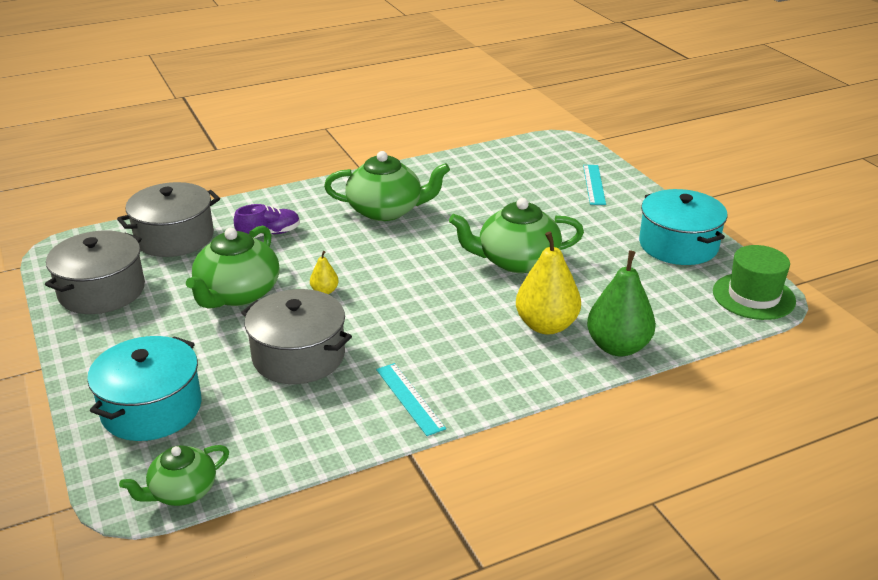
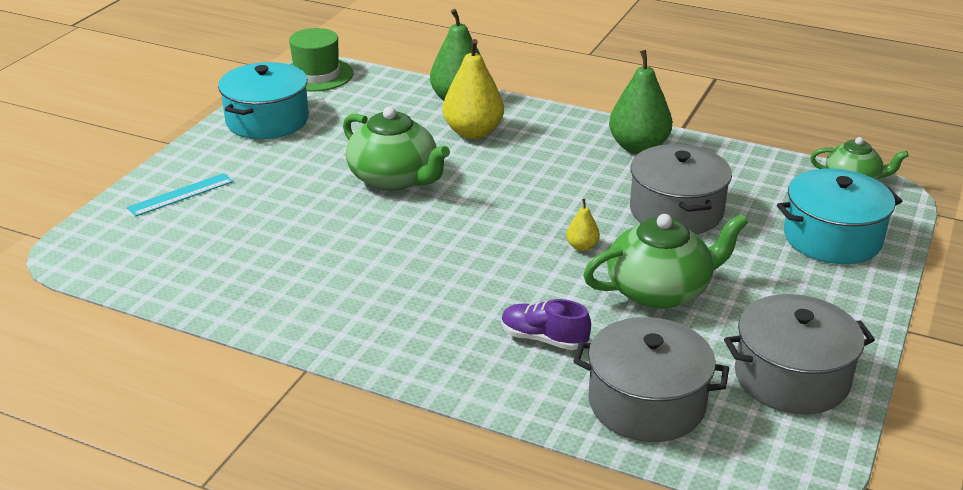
camera: 130 degrees left, 0 degrees up
(386, 210) = (393, 290): green teapot -> none
(409, 398) = (638, 147): turquoise ruler -> green pear

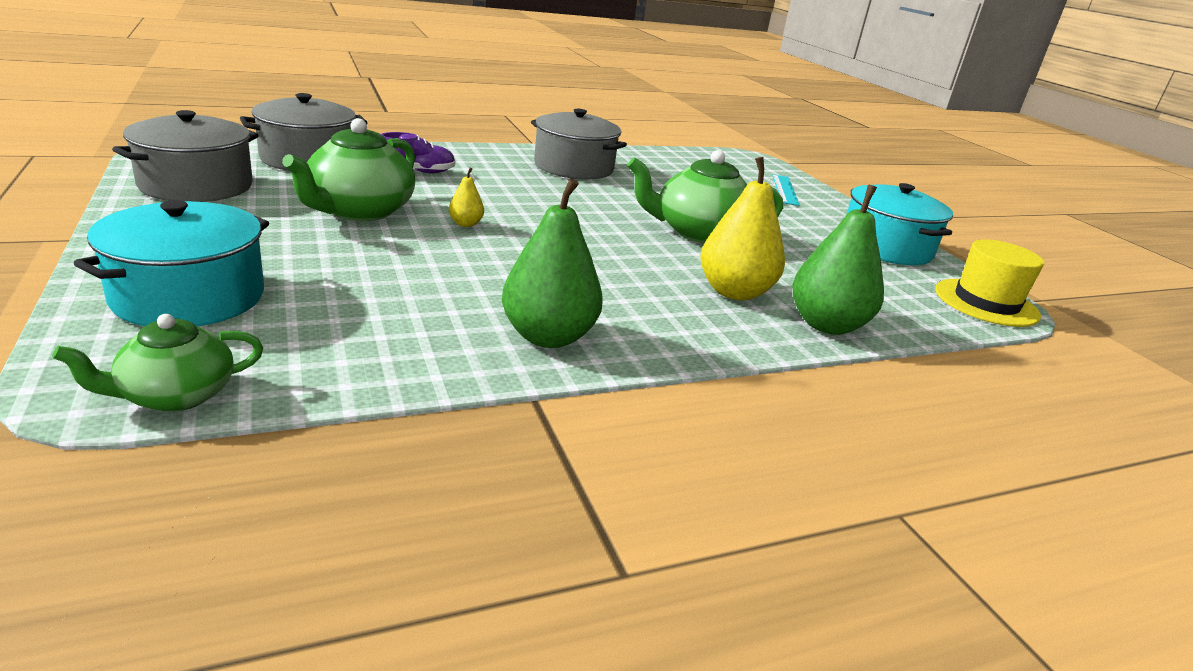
camera: 130 degrees right, 5 degrees down
(316, 75) = (986, 302): green hat -> yellow hat
(676, 211) = (412, 275): grey pot -> grey pot (573, 167)

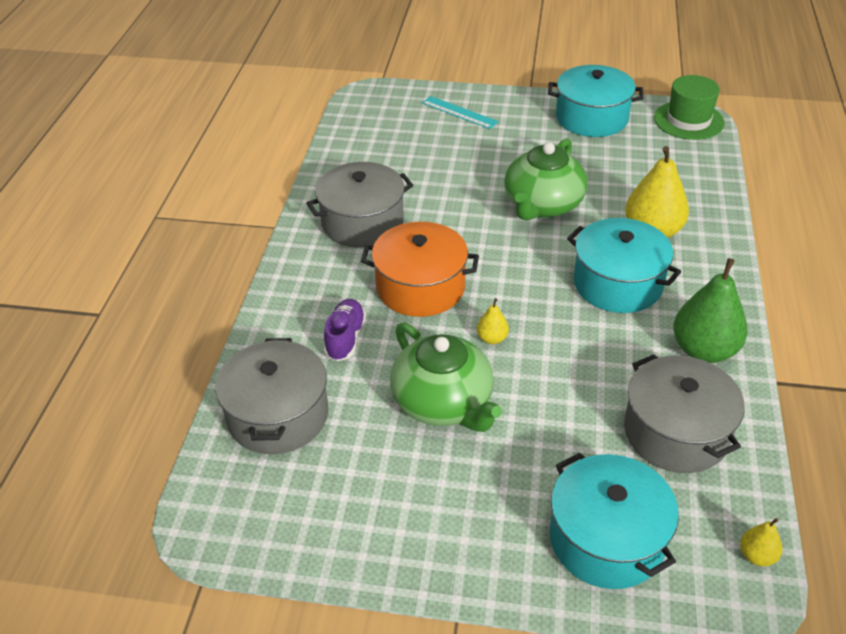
camera: 55 degrees left, 15 degrees up
(175, 395) = (757, 556): green teapot -> yellow pear
(196, 185) = (339, 516): grey pot -> grey pot (676, 432)
(510, 192) = (420, 287): none -> orange pot
(616, 278) = (617, 283): none -> turquoise pot
(826, 325) = (708, 210): green pear -> none
(986, 302) = (688, 120): yellow hat -> green hat

